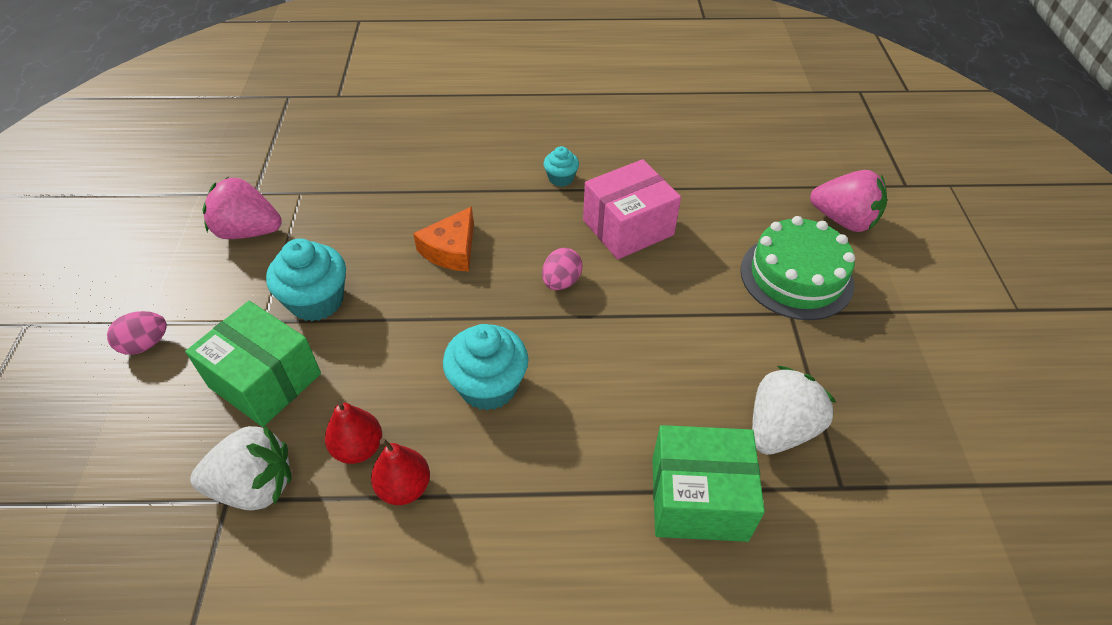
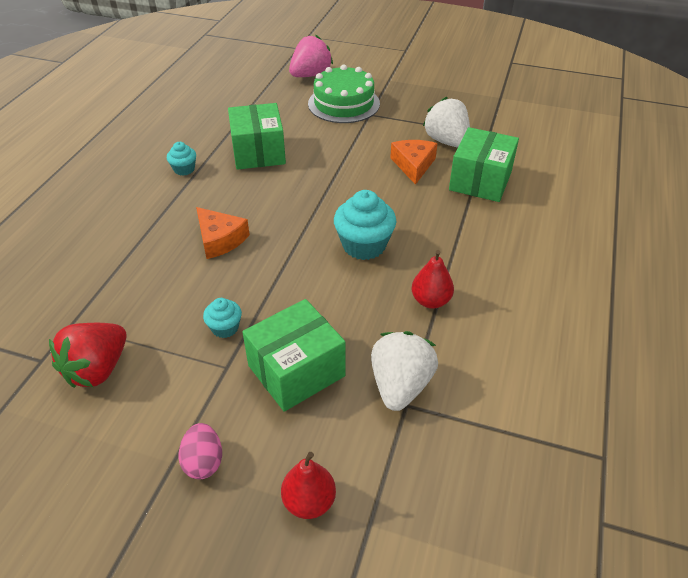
camera: 70 degrees left, 5 degrees down
(248, 231) = (98, 369): pink strawberry -> red strawberry
(316, 301) = (225, 328): turquoise cupcake -> turquoise cupcake, size x0.54
(358, 448) = (388, 320): red pear -> red pear (309, 501)
(561, 282) = (290, 193): pink egg -> none
(628, 227) = (258, 152): pink box -> green box
(691, 398) = (413, 165): none -> orange cheese

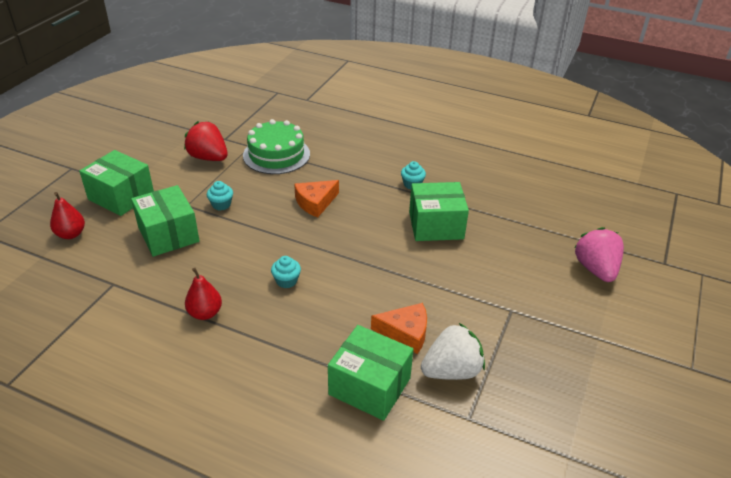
camera: 95 degrees right, 5 degrees down
(203, 462) = (121, 196): pink egg -> green box
(311, 75) = (595, 269): pink strawberry -> pink strawberry turned 150 degrees counterclockwise
(344, 104) = (532, 291): green cake -> green cake (276, 154)
(364, 245) = (286, 281): turquoise cupcake -> turquoise cupcake, size x0.54
(400, 385) = (130, 283): white strawberry -> none

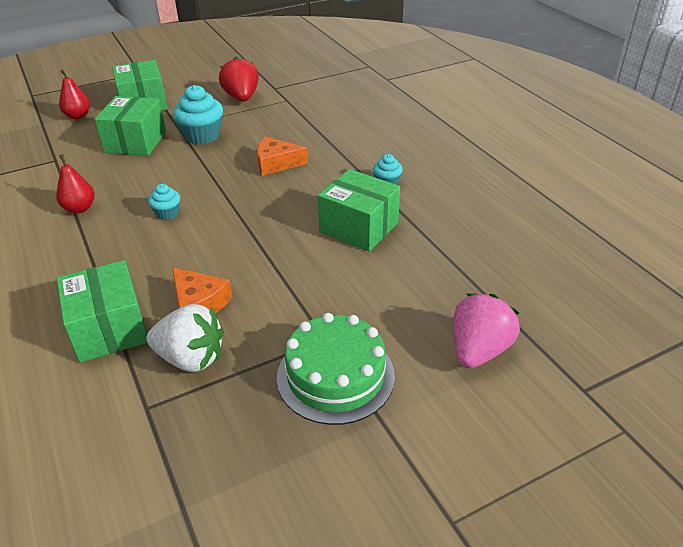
camera: 40 degrees right, 0 degrees up
(221, 204) = (202, 135): turquoise cupcake -> turquoise cupcake, size x1.84
(276, 154) = (298, 114): green cake -> green cake (335, 376)

